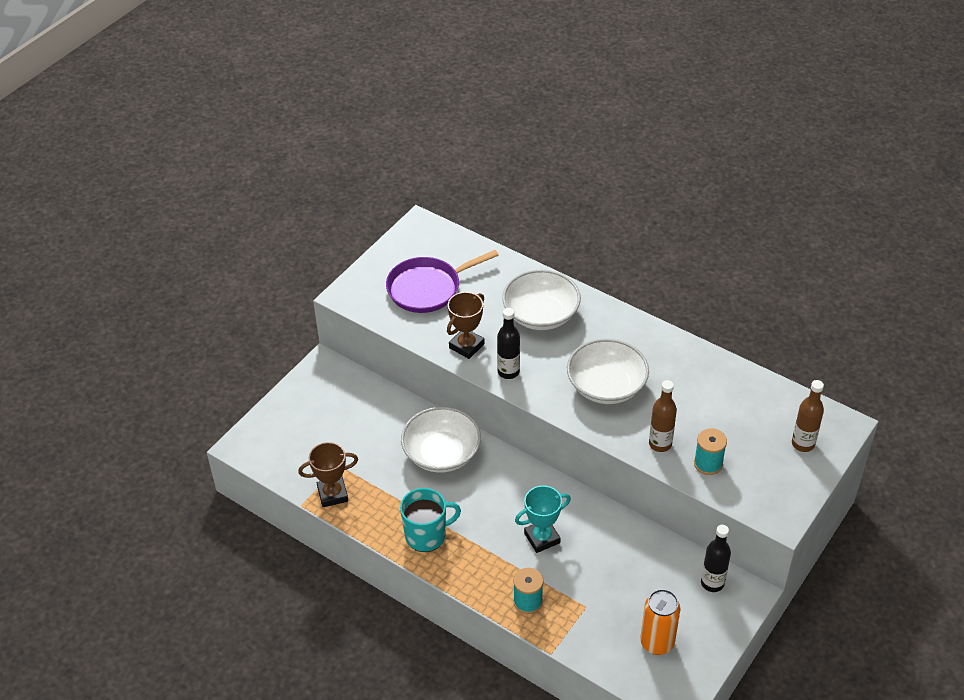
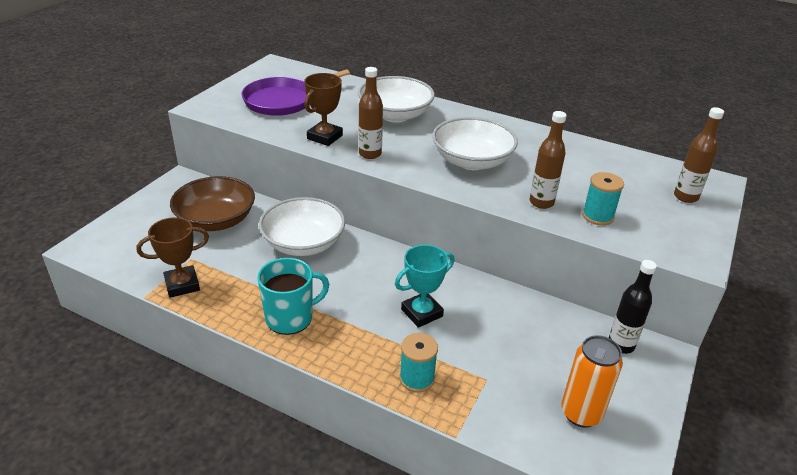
camera: 10 degrees left, 10 degrees down
(360, 420) = (216, 220): none -> brown bowl
(508, 372) = (370, 154): black bottle -> brown bottle

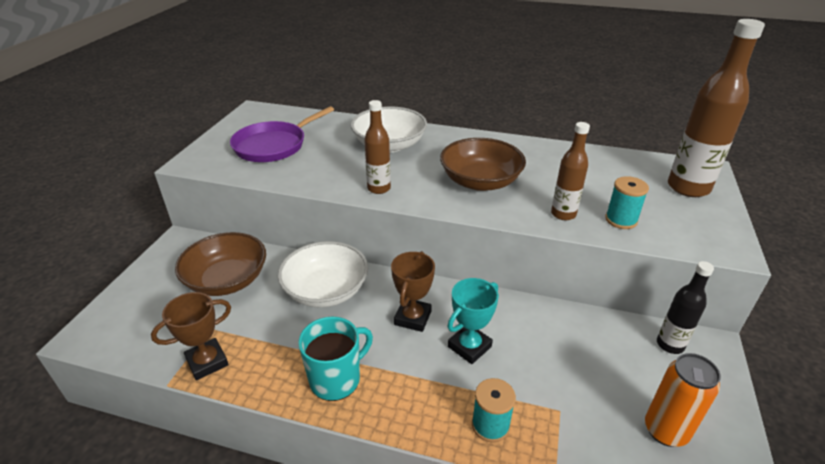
camera: 10 degrees left, 0 degrees up
(325, 137) = (327, 177): brown trophy -> brown trophy (413, 318)
(472, 161) = (480, 181): white bowl -> brown bowl
(685, 197) = (688, 188): brown bottle -> brown bottle, size x1.75

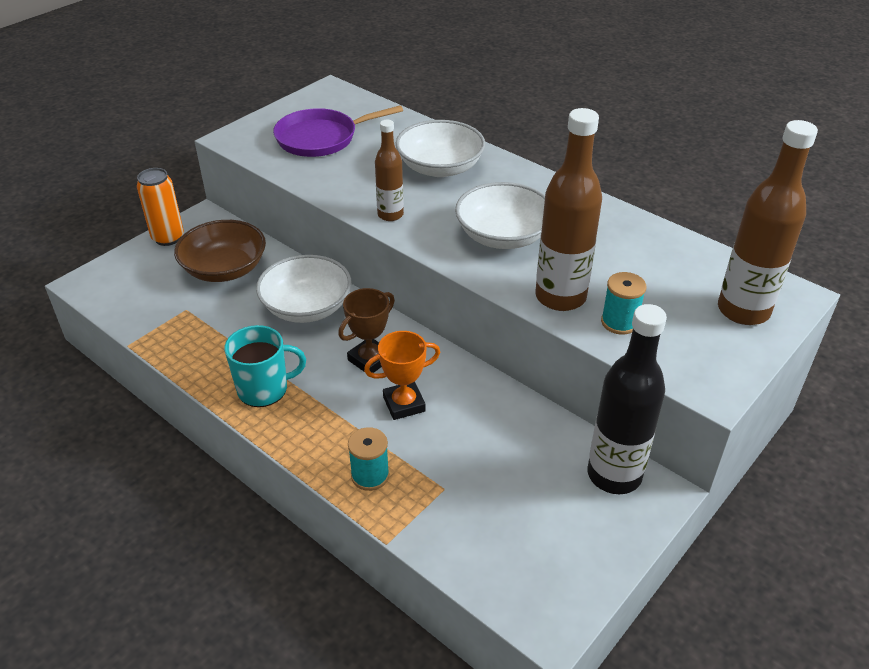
camera: 25 degrees right, 5 degrees up
(207, 362) = (168, 337): brown trophy -> none
(469, 346) = (404, 404): turquoise trophy -> orange trophy
(480, 181) = (503, 236): brown bowl -> white bowl
(563, 214) = (560, 297): brown bottle -> brown bottle, size x1.75
(665, 430) = (532, 543): orange can -> orange can (168, 238)
(670, 345) = (614, 475): black bottle -> black bottle, size x1.75

